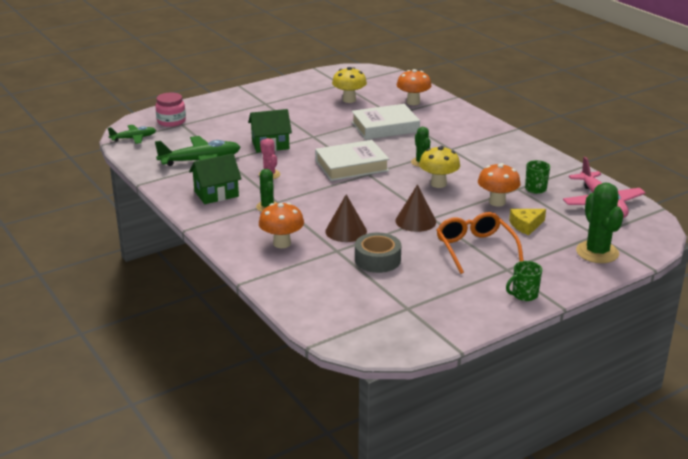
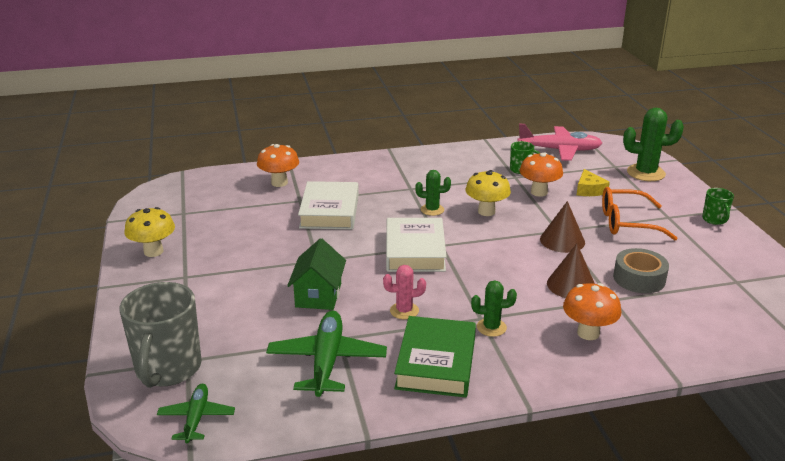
camera: 70 degrees left, 0 degrees up
(171, 121) = (168, 369): pink jar -> grey mug
(216, 194) = (436, 363): green house -> green book
(349, 100) = (234, 217): yellow mushroom -> yellow mushroom (153, 251)

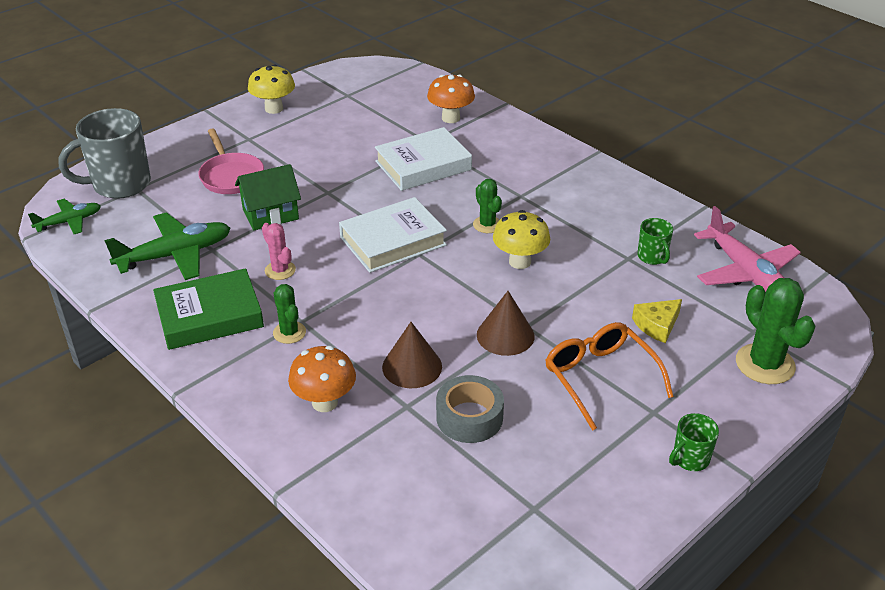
camera: 60 degrees right, 10 degrees up
(235, 300) = (231, 176): none -> pink pan
(539, 192) = (607, 286): orange mushroom -> none

